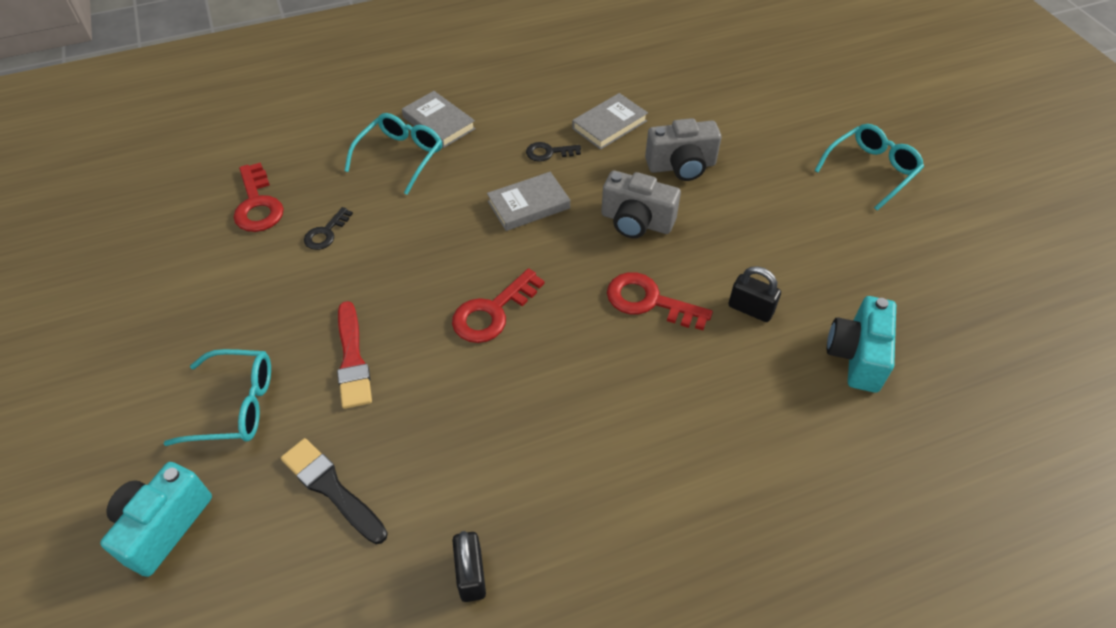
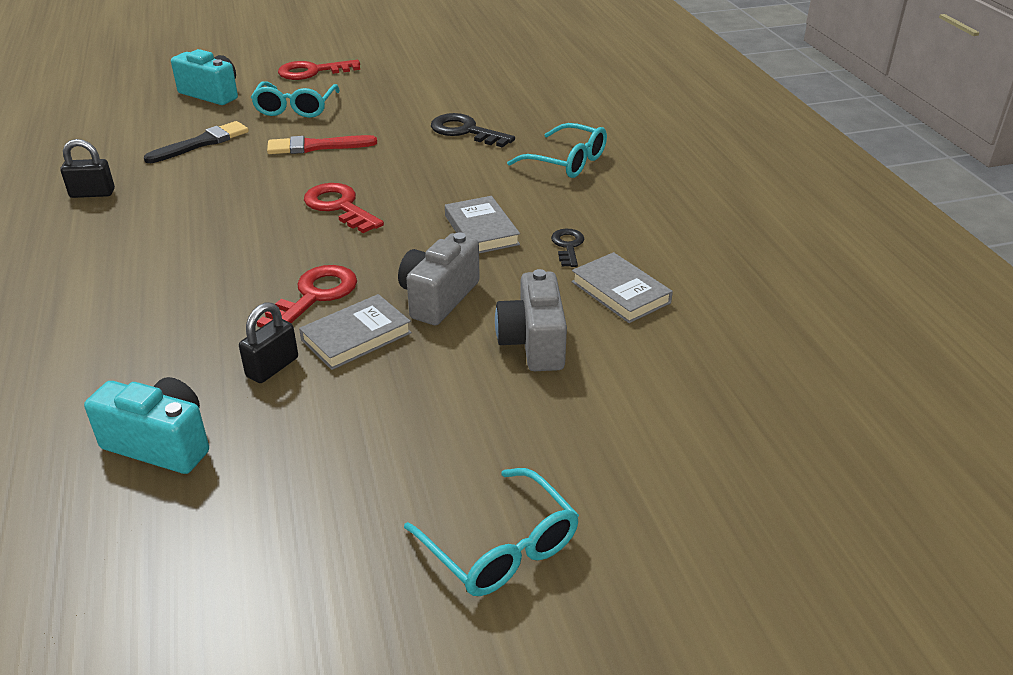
camera: 95 degrees right, 15 degrees down
(258, 204) = (508, 103): red key -> red key (312, 72)
(326, 233) = (465, 131): black key -> black key, size x1.66
(439, 123) = (622, 181): grey book -> grey book (356, 336)

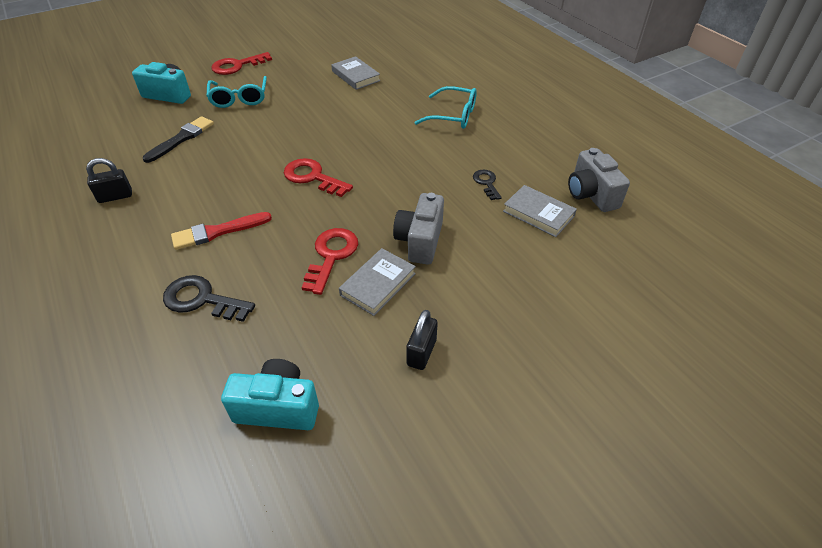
camera: 15 degrees left, 10 degrees up
(272, 367) = (329, 323): black padlock -> black padlock (421, 352)
(316, 146) = (271, 129): red brush -> red brush (217, 232)
(465, 131) = (372, 101): black key -> black key (202, 300)
(481, 230) = (422, 180): grey book -> grey book (356, 76)
(501, 547) = (561, 435): turquoise glasses -> none
(533, 343) = (501, 265): grey camera -> grey camera (591, 194)

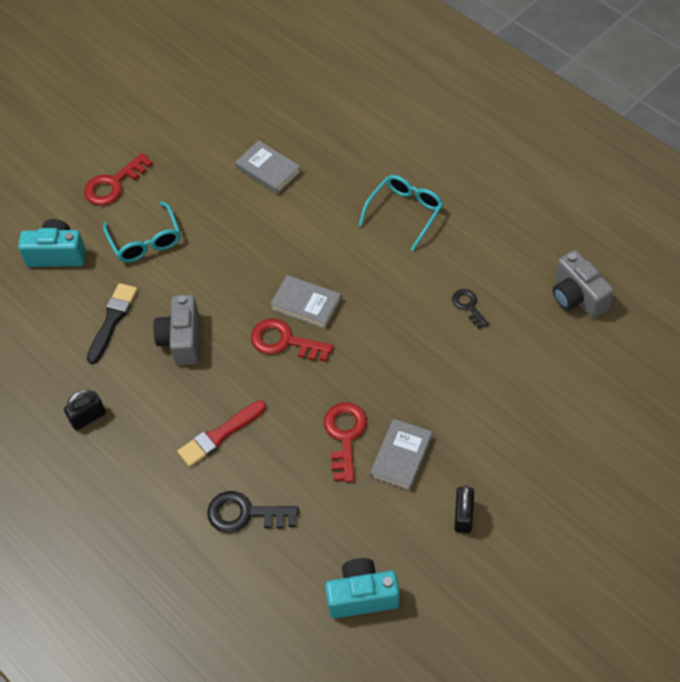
camera: 10 degrees left, 10 degrees up
(420, 241) = (424, 397): grey camera -> grey camera (182, 340)
(453, 116) = (405, 212): turquoise glasses -> turquoise glasses turned 60 degrees counterclockwise
(538, 214) = (530, 335): grey book -> grey book (306, 304)

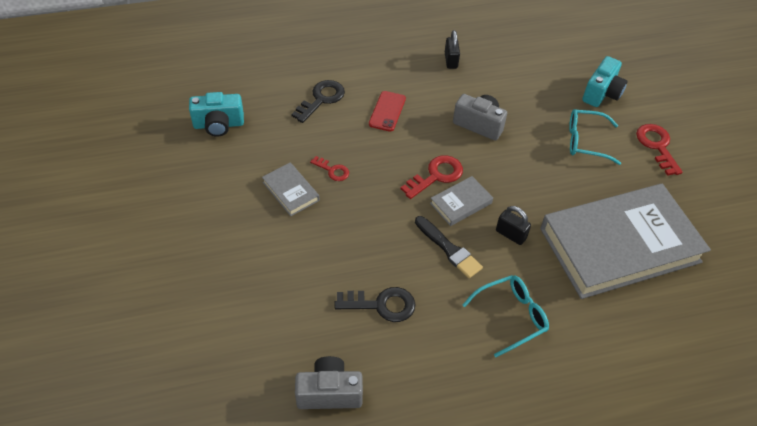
camera: 115 degrees right, 5 degrees down
(112, 320) = (522, 98): black brush -> black brush (449, 249)
(219, 435) = (387, 111): red brush -> red phone
(268, 170) = (619, 245): grey book -> grey book, size x2.48
(345, 436) = (332, 170): red key -> red key, size x0.60
(362, 596) = (219, 125): turquoise camera -> turquoise camera turned 60 degrees clockwise
(405, 212) = (511, 316): turquoise glasses -> turquoise glasses turned 90 degrees counterclockwise
(463, 516) = (218, 200): black padlock -> black padlock (511, 234)
(468, 306) = (381, 305): black key -> black key, size x1.66

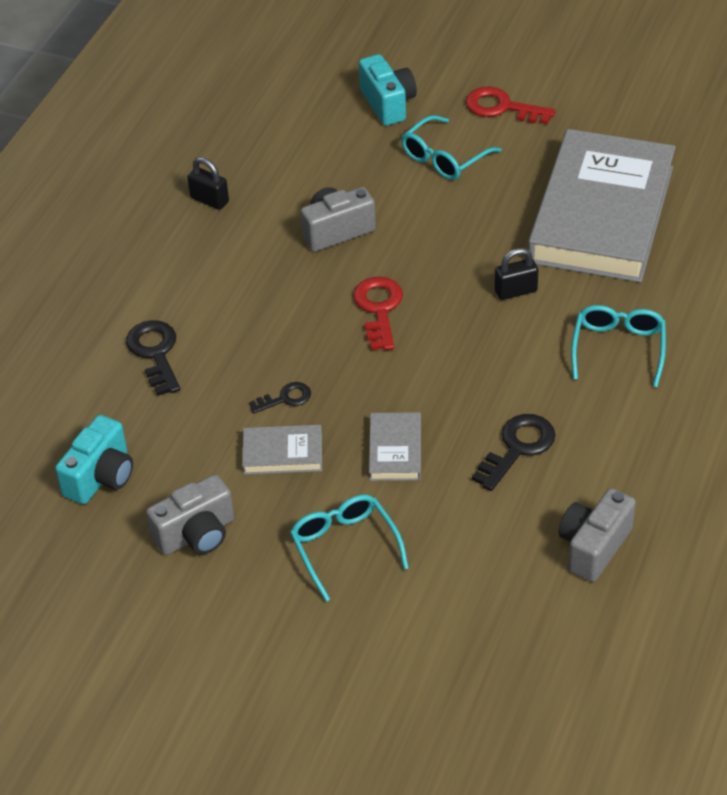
camera: 50 degrees left, 5 degrees down
(205, 185) = (196, 534): none -> grey camera
(240, 258) = (344, 547): none -> turquoise glasses
(332, 170) = (285, 398): red key -> black key
(387, 111) = (237, 301): red phone -> none
(449, 249) = (491, 352): black brush -> none
(461, 203) = (437, 309): grey book -> grey book (395, 450)

